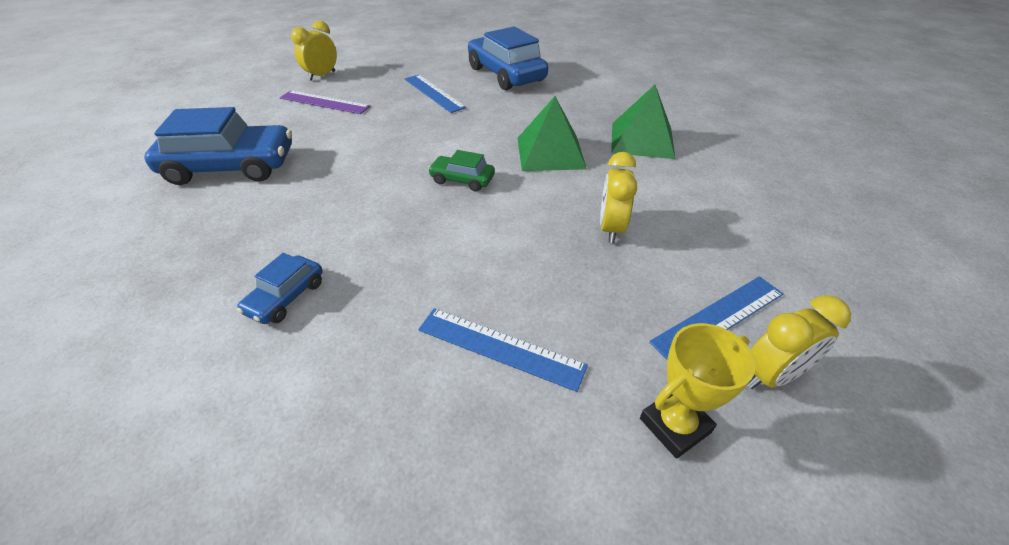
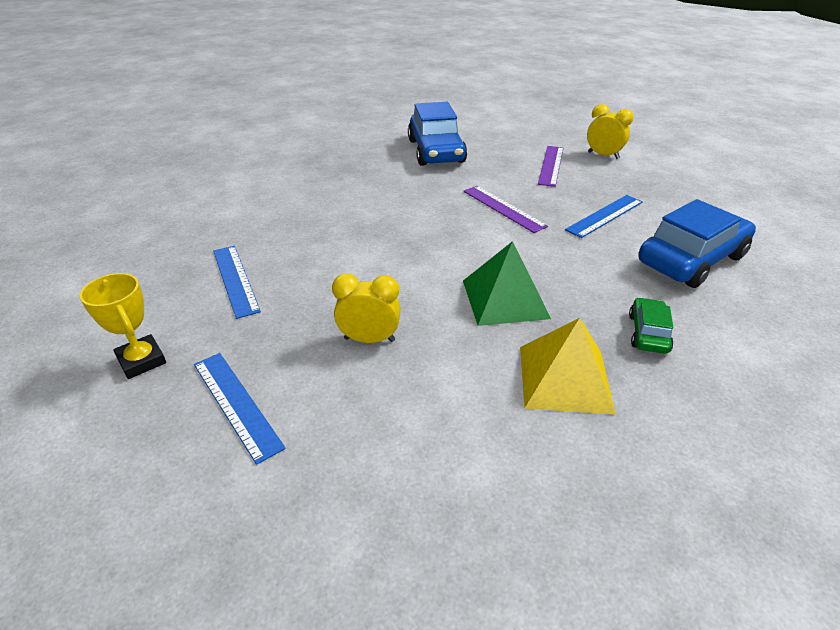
camera: 85 degrees right, 5 degrees down
(286, 297) = (297, 197): blue car -> none
(399, 137) = (503, 208): none -> purple ruler
(462, 180) = (439, 247): green car -> green car (648, 333)
(500, 347) = (235, 280): blue ruler -> blue ruler turned 45 degrees counterclockwise
(642, 140) = (565, 378): green pyramid -> yellow pyramid
(771, 375) = (162, 428): yellow clock -> none

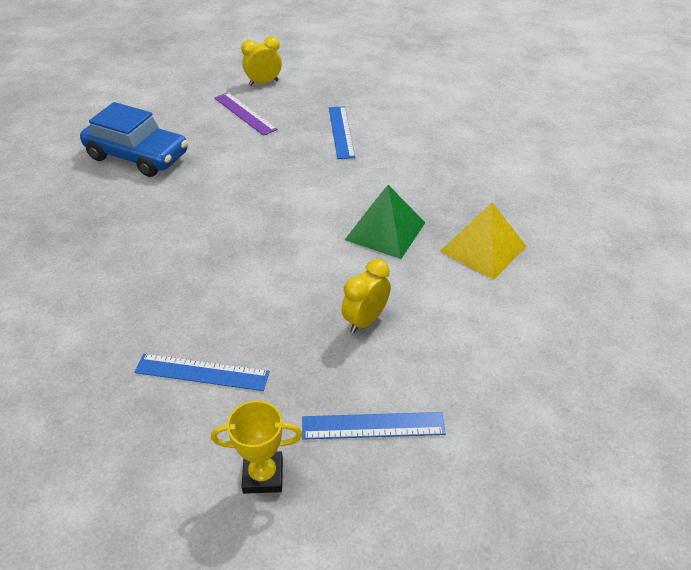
camera: 55 degrees left, 5 degrees up
(503, 208) = (275, 170): purple ruler -> none
(648, 333) = (474, 192): green car -> none
(691, 259) = (425, 130): blue car -> none

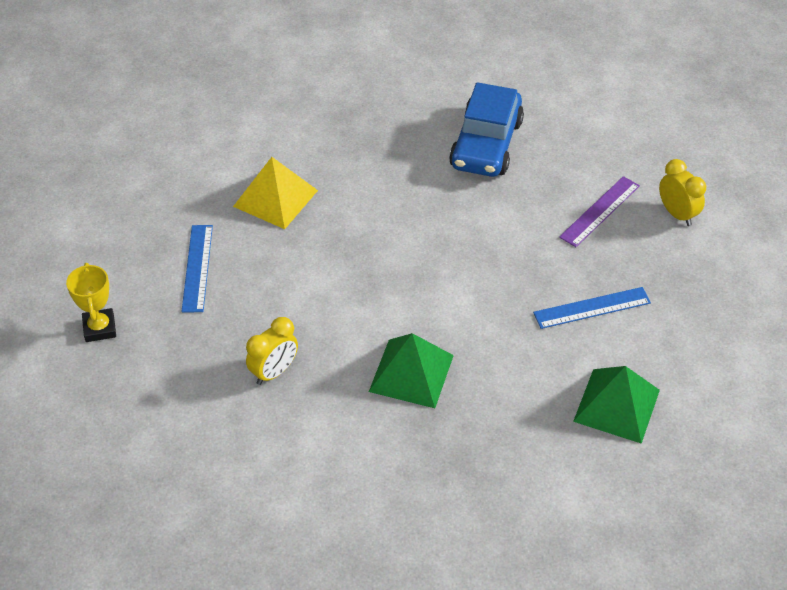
camera: 80 degrees right, 5 degrees up
(365, 320) = (274, 372): yellow clock -> yellow clock turned 105 degrees clockwise
(373, 426) = (151, 392): blue ruler -> none
(435, 135) = (616, 405): none -> green pyramid
(483, 248) = (401, 466): yellow pyramid -> yellow pyramid (275, 198)

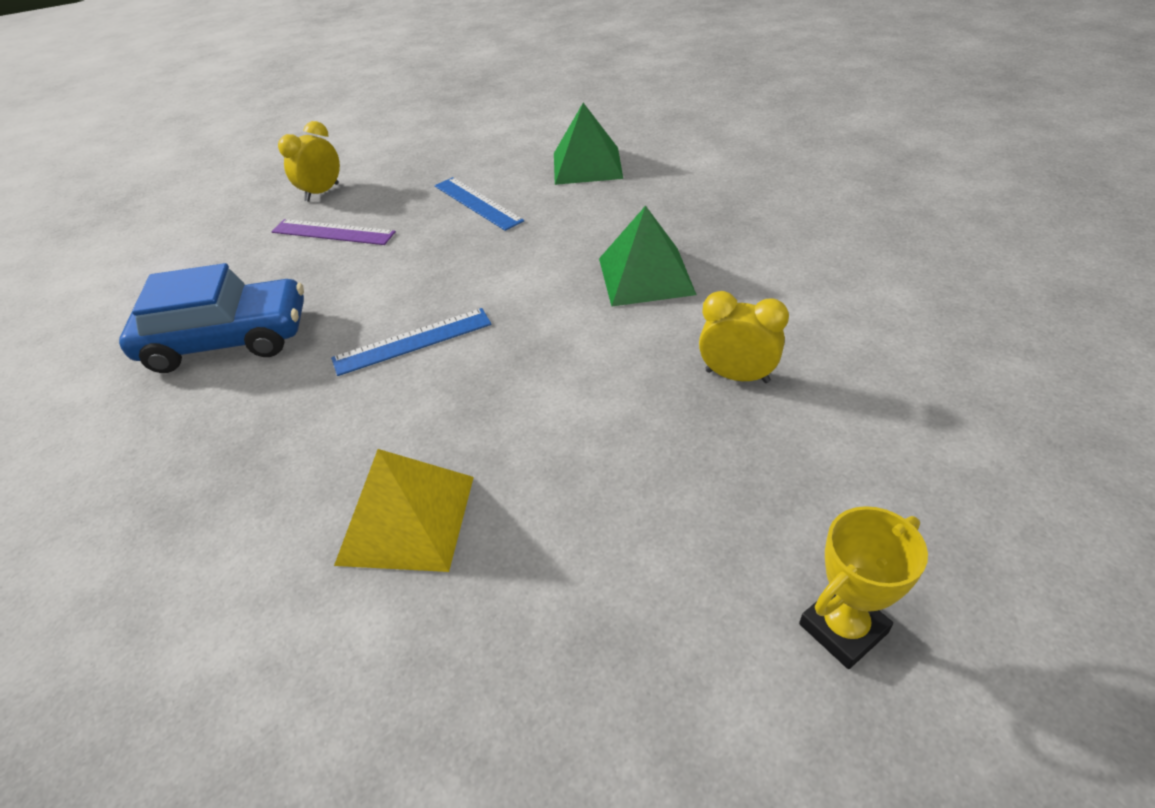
camera: 110 degrees left, 5 degrees down
(197, 268) = (616, 551): blue ruler -> blue ruler (412, 341)

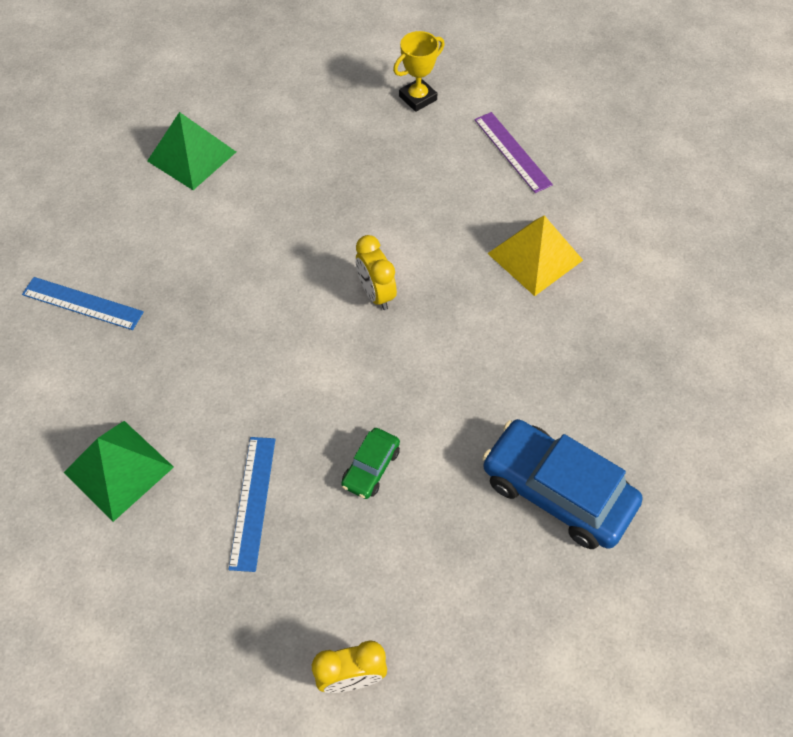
camera: 140 degrees left, 15 degrees up
(333, 232) = (394, 579): purple ruler -> purple ruler (512, 152)
(410, 261) = (371, 467): none -> green car
(412, 341) = (439, 375): blue ruler -> blue ruler (82, 303)
(646, 276) = (254, 304): green pyramid -> green pyramid (191, 156)
(737, 376) = (310, 202): yellow clock -> yellow clock (376, 294)
(843, 628) = (418, 98): yellow trophy -> yellow trophy turned 45 degrees counterclockwise

